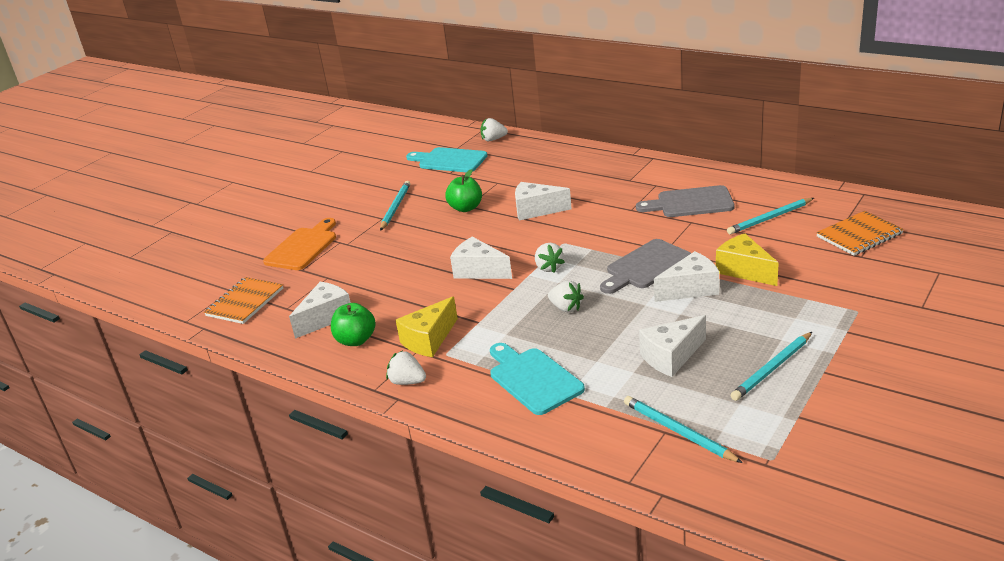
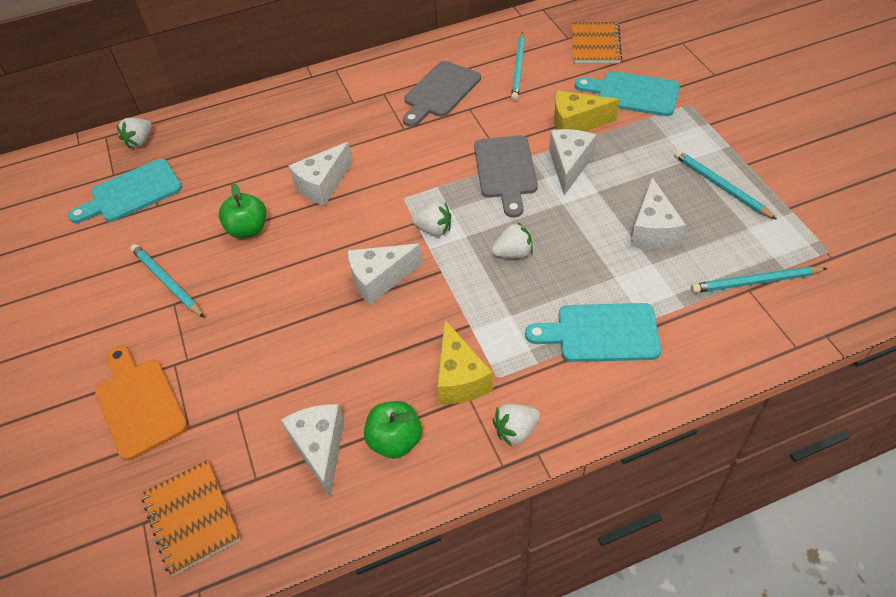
camera: 55 degrees left, 20 degrees up
(772, 369) = (720, 186): turquoise pencil -> turquoise pencil turned 150 degrees clockwise
(824, 279) = (633, 93): none -> turquoise cutting board

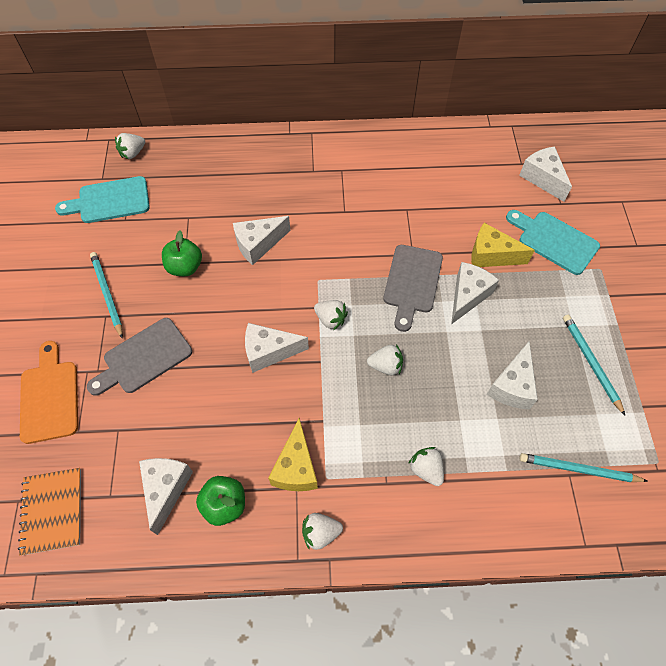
camera: 15 degrees right, 10 degrees up
(440, 92) = (388, 184): grey cutting board -> grey cutting board (144, 358)
(518, 68) = (465, 182): turquoise pencil -> none
(595, 45) = (542, 178): orange notebook -> white cheese
(601, 333) = (426, 469): turquoise cutting board -> white strawberry

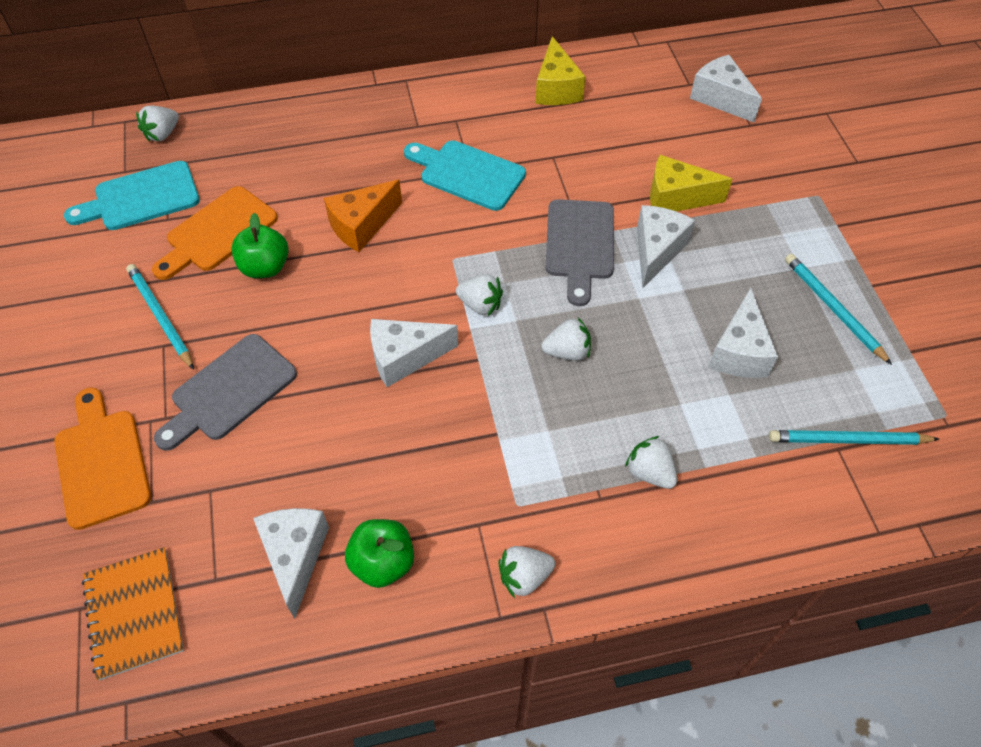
camera: 10 degrees left, 5 degrees down
(157, 235) = (218, 232): none -> orange cutting board
(258, 244) = (361, 225): white cheese -> orange cheese
(296, 467) = (472, 498): yellow cheese -> yellow cheese (556, 88)
(554, 241) = (752, 170): turquoise cutting board -> turquoise cutting board (467, 174)

